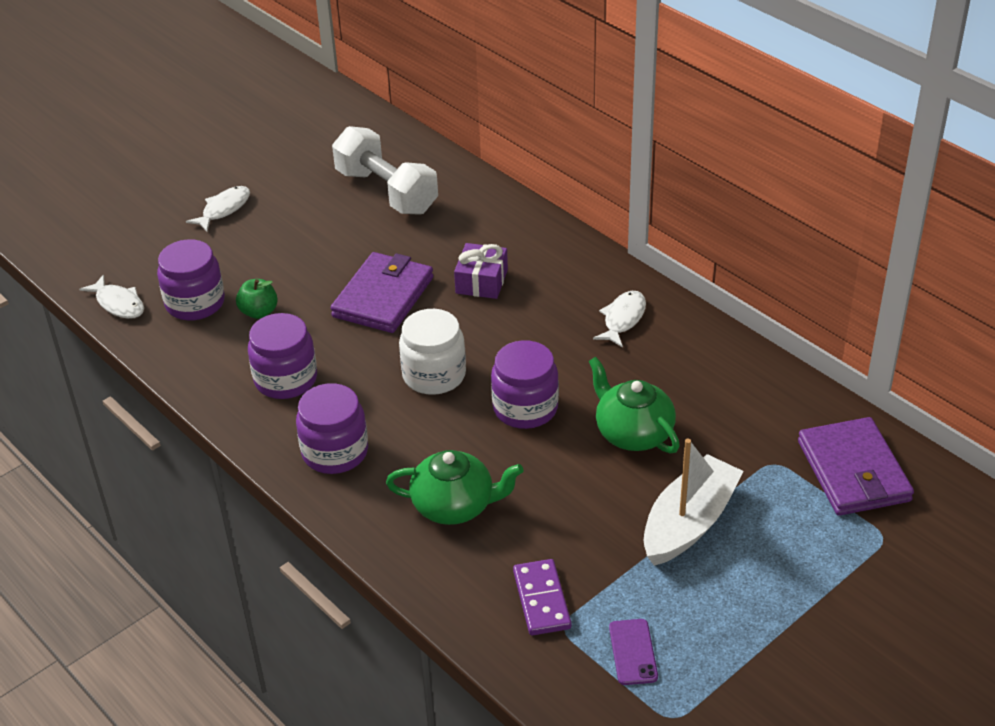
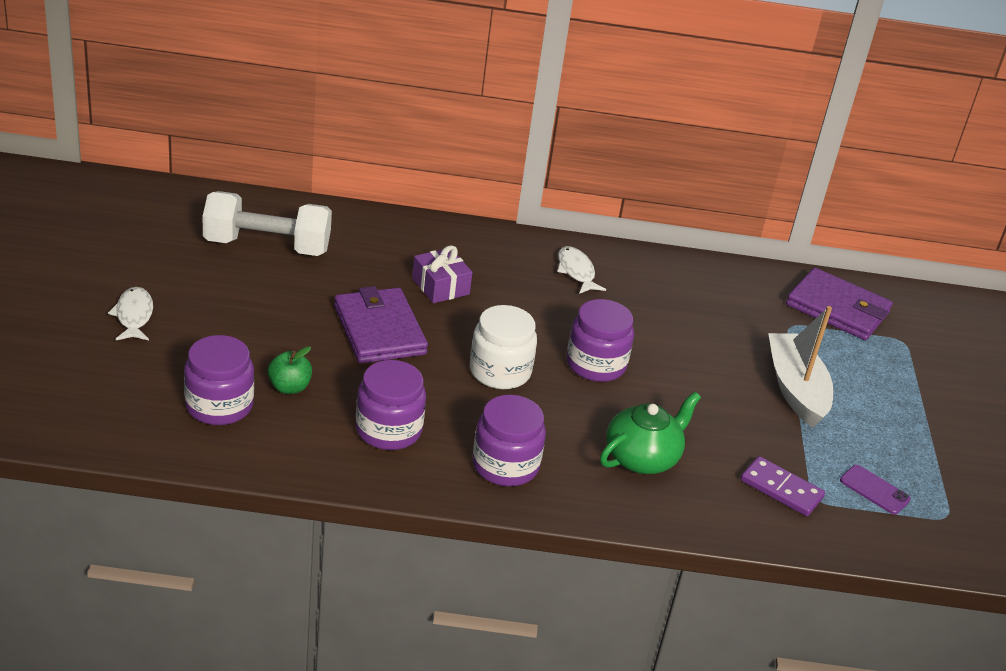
camera: 50 degrees left, 5 degrees down
(118, 304) = (143, 439): white fish -> none
(633, 433) = (686, 347): green teapot -> none

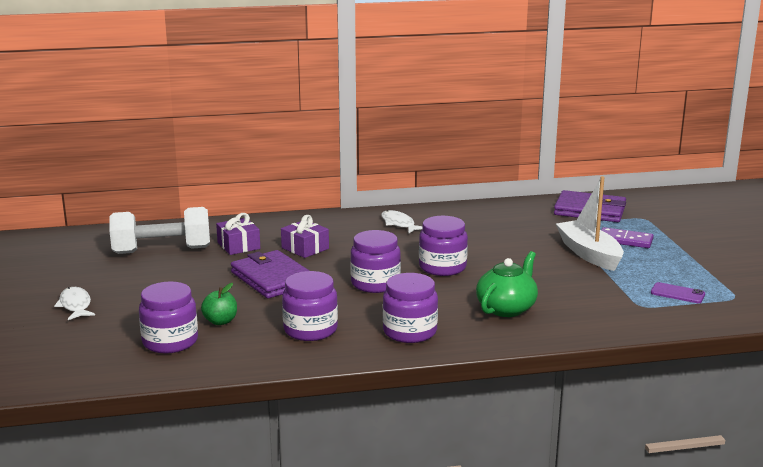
camera: 10 degrees left, 15 degrees down
(361, 261) = (238, 246): none -> purple gift
(500, 371) = (375, 283): white jar -> purple jar
(781, 489) = (614, 305): purple domino -> purple domino (625, 240)

